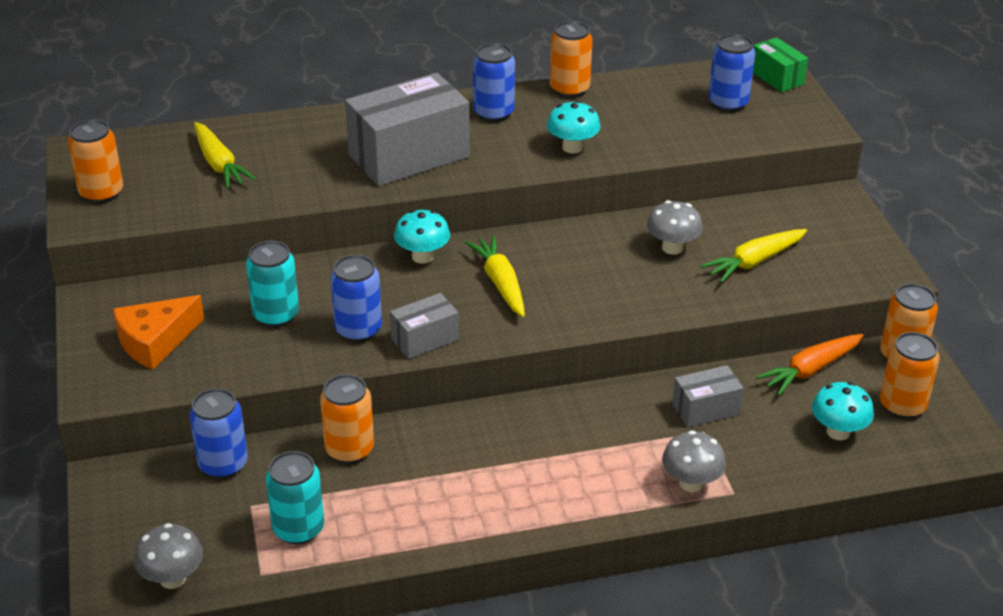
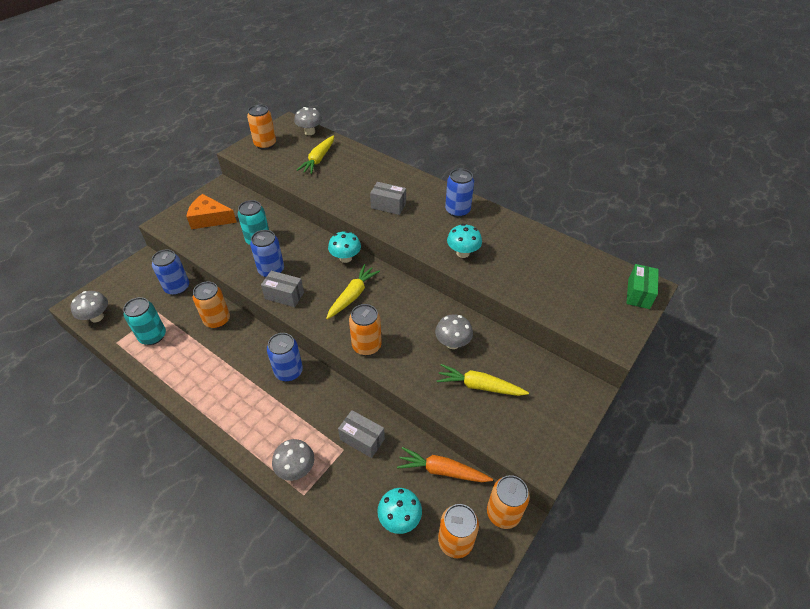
camera: 50 degrees right, 10 degrees up
(138, 142) = (310, 132): none -> grey mushroom
(409, 156) = (388, 206): grey box -> grey box, size x0.50
(569, 89) = (512, 223): orange can -> orange can (366, 346)
(728, 103) = (583, 288): blue can -> blue can (288, 371)

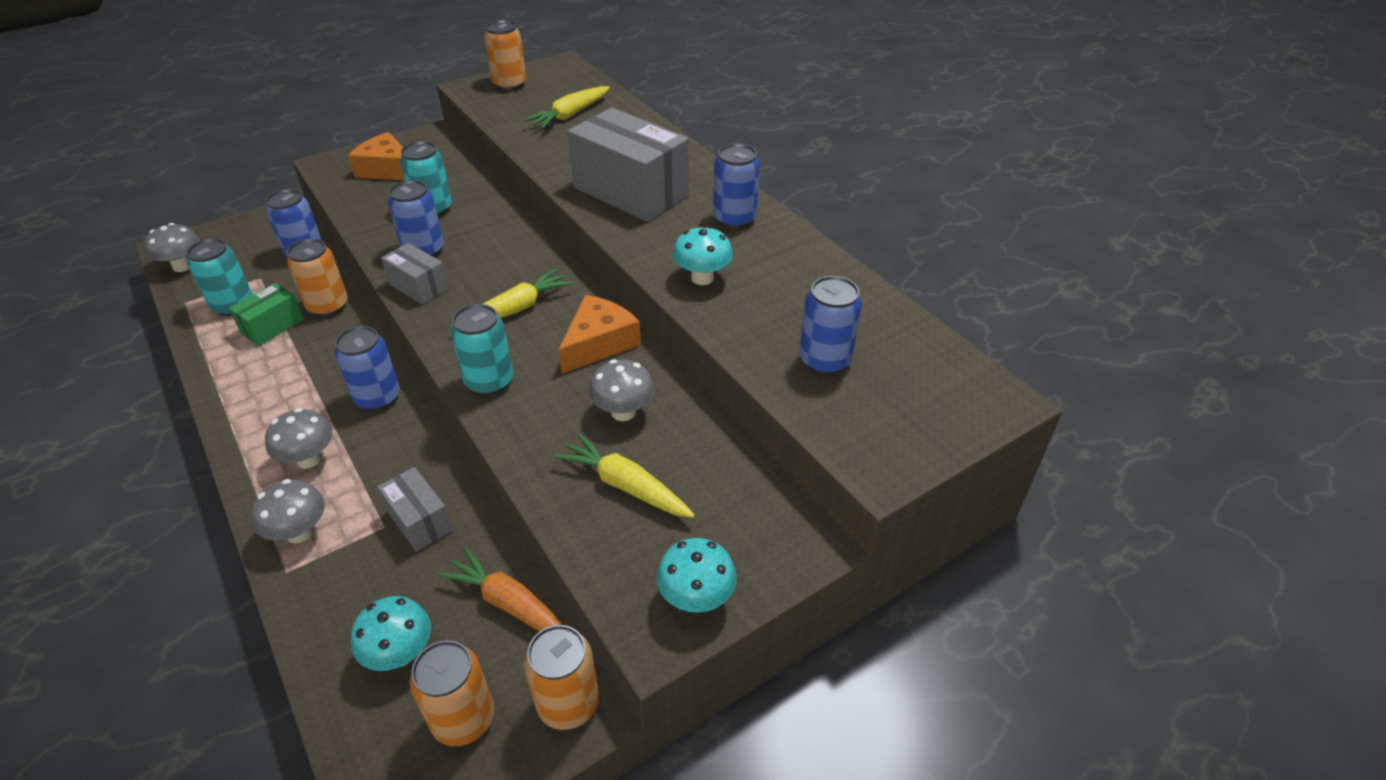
camera: 20 degrees right, 5 degrees down
(310, 132) = (583, 80): grey mushroom -> grey mushroom (309, 459)
(345, 258) = (539, 257): turquoise mushroom -> turquoise mushroom (696, 598)
(366, 346) = (489, 381): orange can -> turquoise can
(388, 206) = (630, 192): grey box -> grey box, size x1.99
(414, 305) = (599, 343): none -> orange cheese
(554, 287) = (824, 360): none -> blue can
(638, 294) = (974, 406): green box -> green box (272, 326)

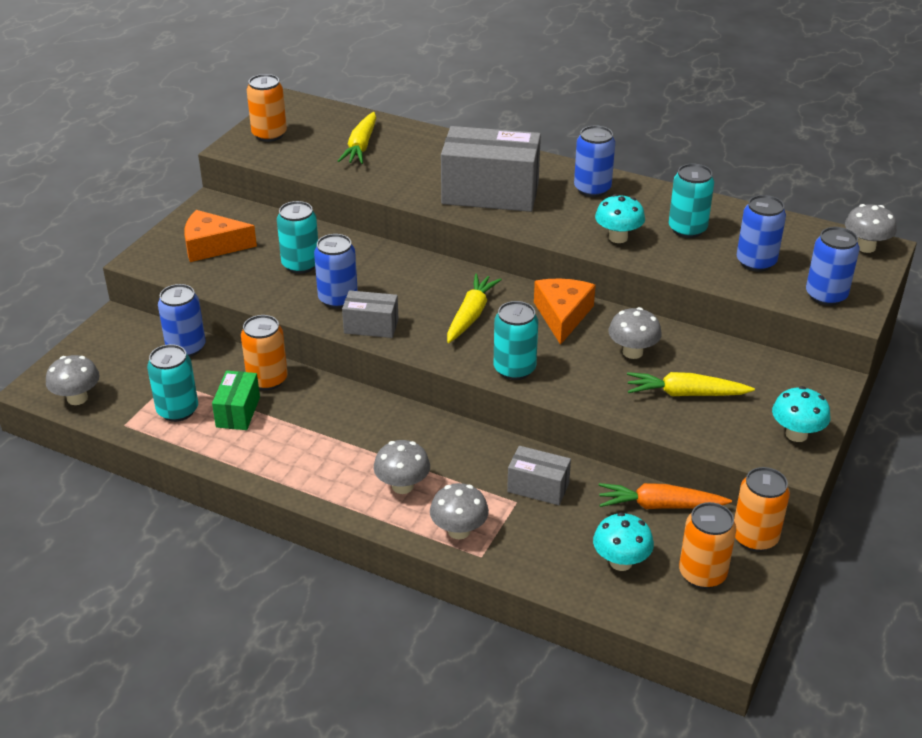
camera: 30 degrees left, 5 degrees down
(378, 398) = (402, 426): blue can -> blue can (826, 296)
(787, 294) = (687, 229): none -> turquoise can
(984, 392) = (865, 247): none -> grey mushroom

